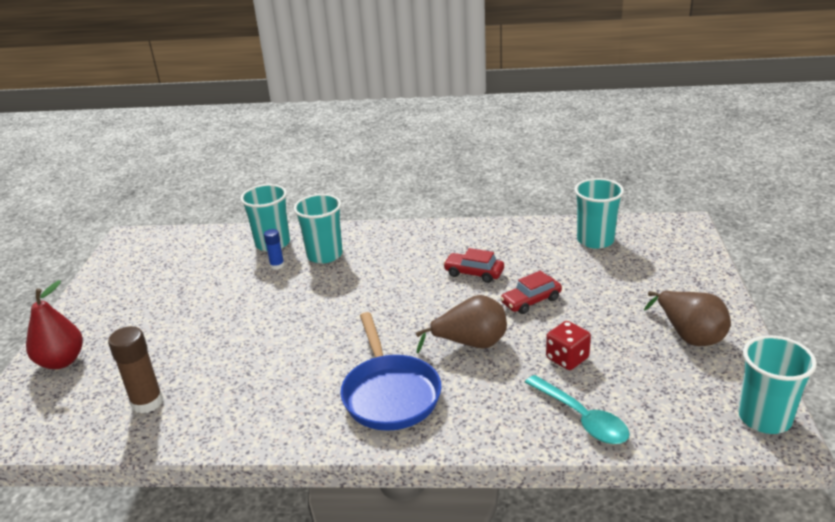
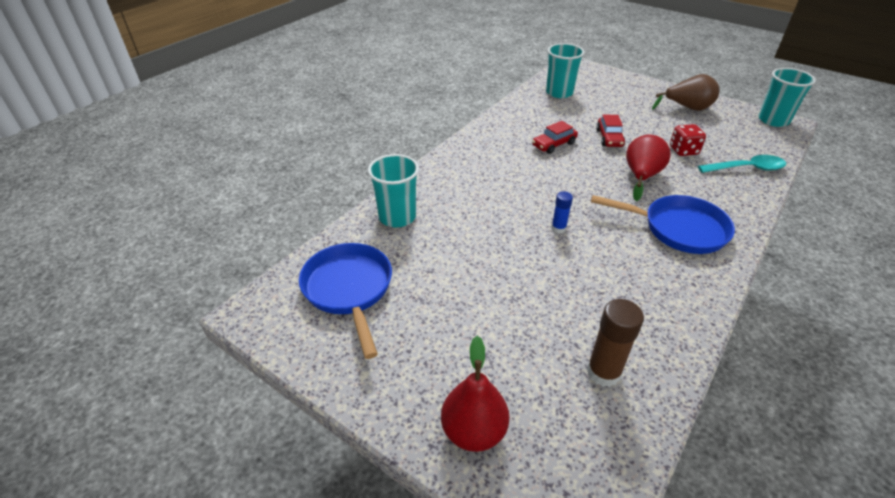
camera: 60 degrees left, 10 degrees up
(172, 260) = (349, 289): none -> blue pan
(277, 266) = (440, 226): blue glue stick -> blue glue stick (558, 228)
(324, 255) = (452, 196): turquoise cup -> none
(470, 344) = (641, 176): brown pear -> red pear

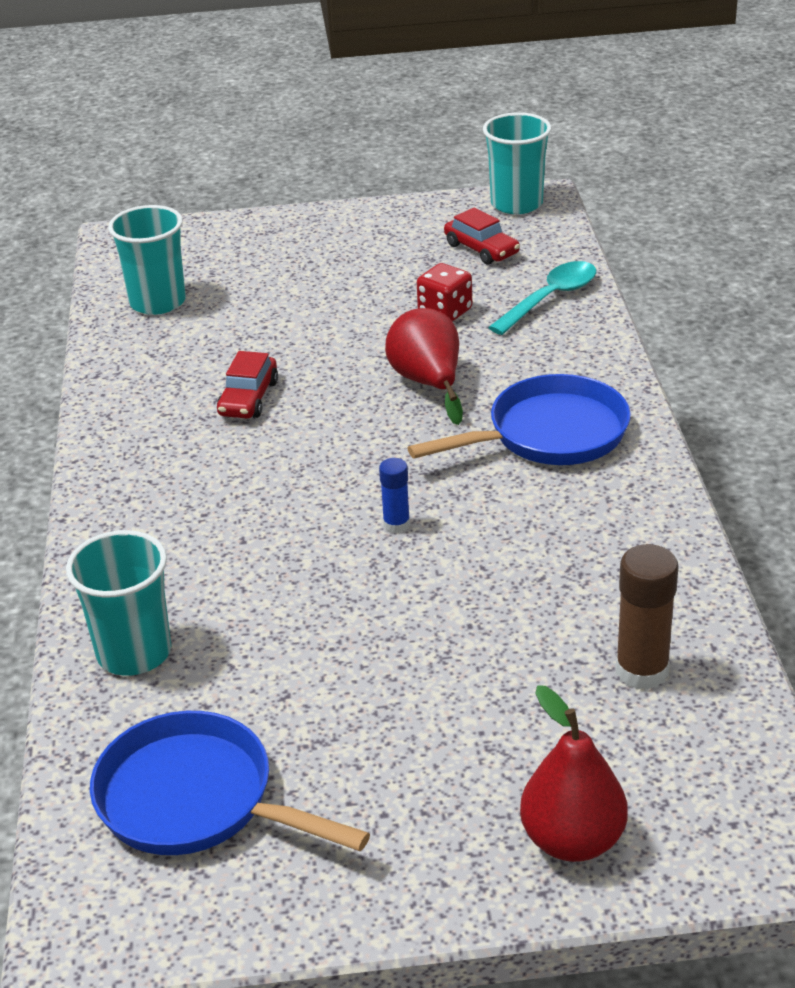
camera: 40 degrees left, 5 degrees down
(609, 138) = (321, 345): red car -> red car (481, 249)
(687, 108) = (384, 238): brown pear -> none

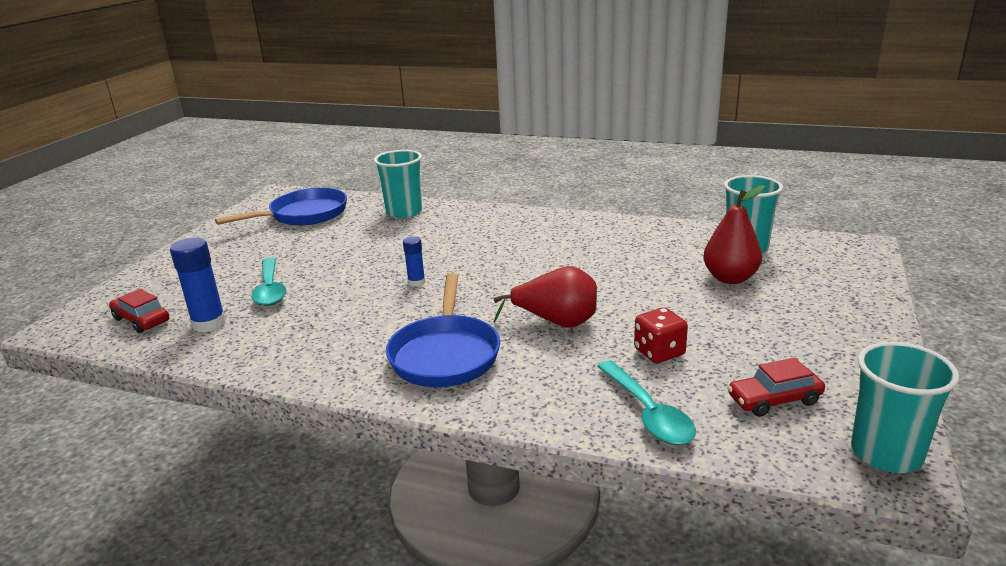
camera: 115 degrees right, 10 degrees down
(248, 398) = (593, 260): red car -> red car (142, 320)
(509, 664) = (270, 289): none -> turquoise spoon
(572, 840) = (158, 279): red pear -> red pear (730, 278)
(642, 671) = (209, 323): brown glue stick -> blue glue stick

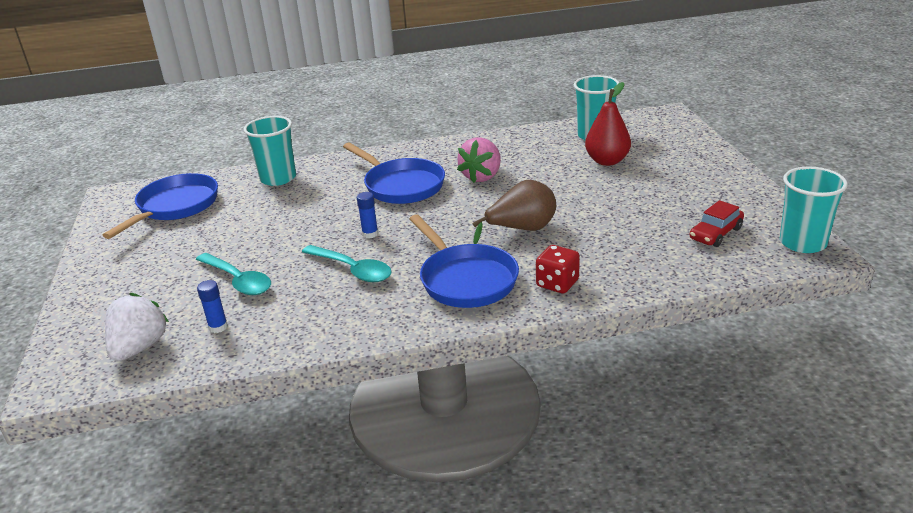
camera: 30 degrees left, 5 degrees up
(142, 320) = (139, 347): red car -> white strawberry
(209, 323) = (218, 327): blue glue stick -> blue glue stick, size x0.58
(495, 246) = (401, 185): none -> blue pan
(556, 322) = (521, 230): red pear -> brown pear
(579, 258) = (482, 176): none -> pink strawberry
(648, 413) = (651, 268): turquoise spoon -> turquoise spoon (352, 270)
(659, 352) = (615, 227): red dice -> red dice (557, 283)

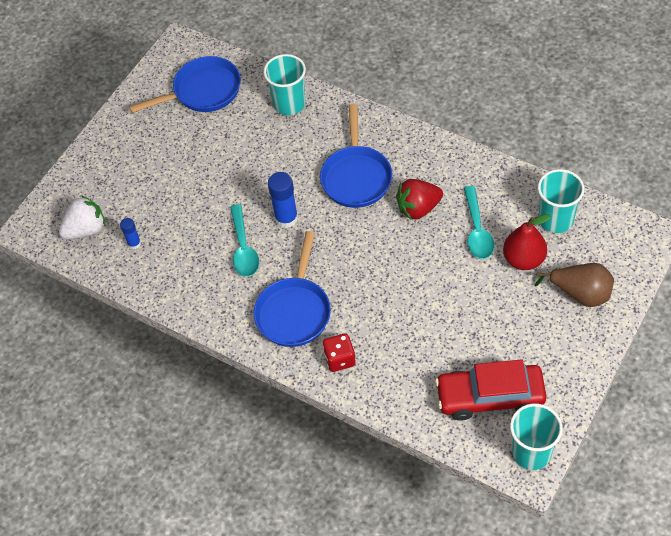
camera: 45 degrees right, 25 degrees up
(238, 281) = (176, 207): turquoise spoon -> turquoise spoon (477, 230)
(370, 234) = (286, 218): blue glue stick -> blue glue stick, size x1.74
(482, 176) = (418, 208): pink strawberry -> red strawberry
(521, 230) = (377, 290): brown pear -> brown pear (580, 294)
(715, 233) = (490, 397): red car -> red car, size x1.82

